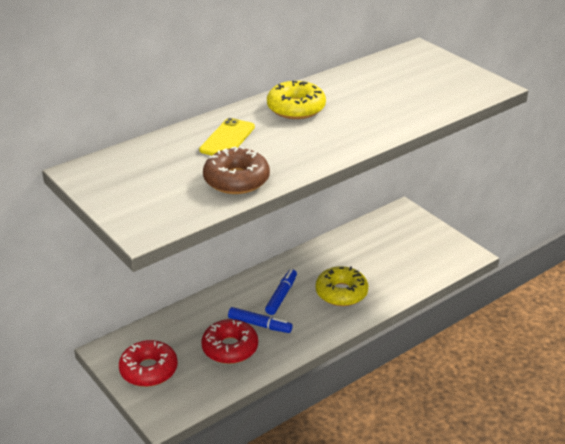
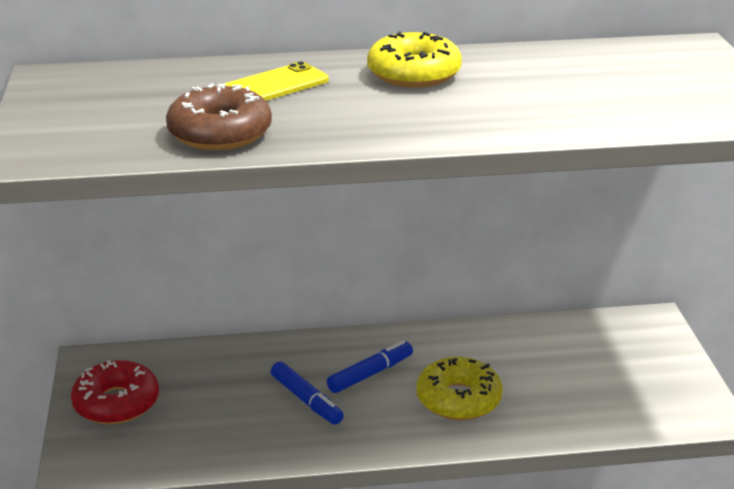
camera: 30 degrees right, 5 degrees down
(230, 348) = (240, 415): red donut -> none

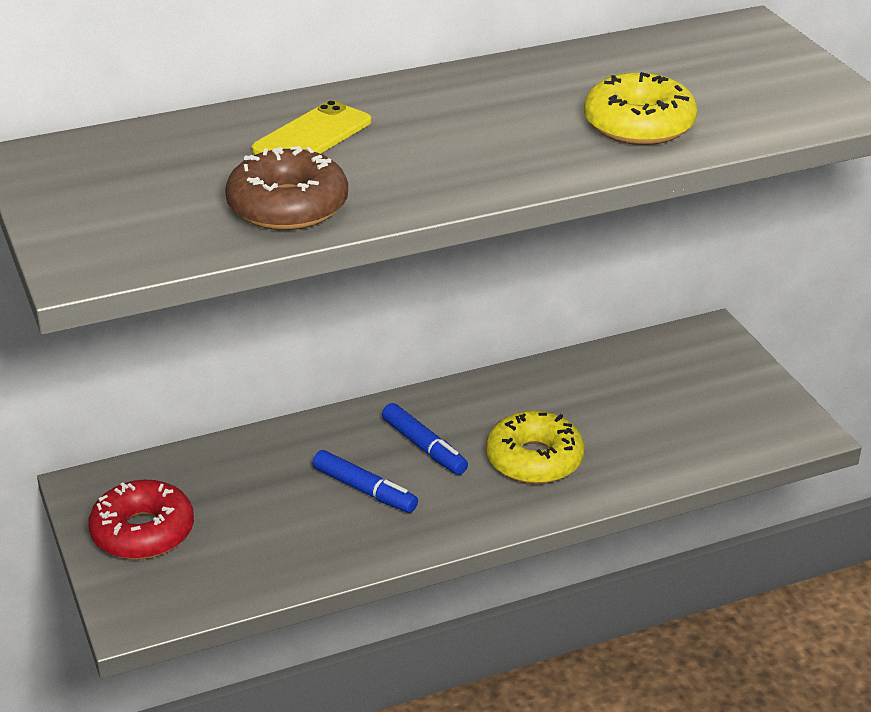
camera: 15 degrees left, 5 degrees up
(370, 374) = (424, 447): blue marker -> blue marker turned 105 degrees clockwise
(414, 74) = (463, 100): yellow donut -> yellow donut (639, 125)

